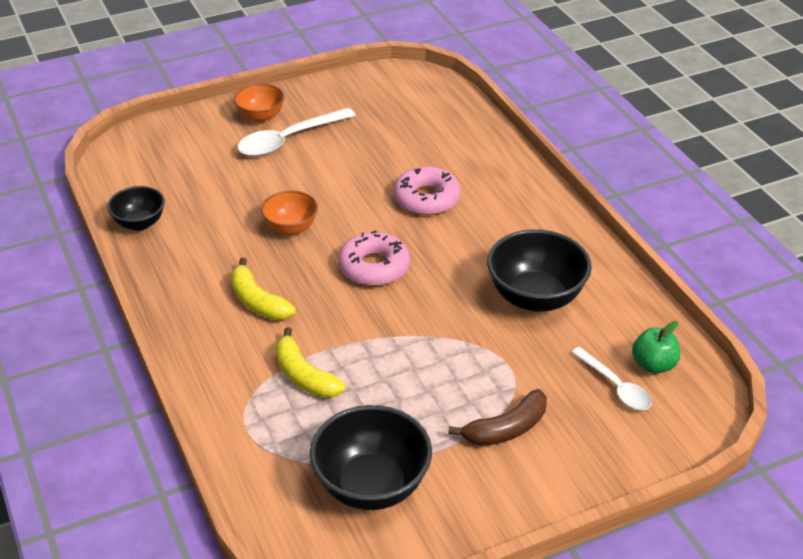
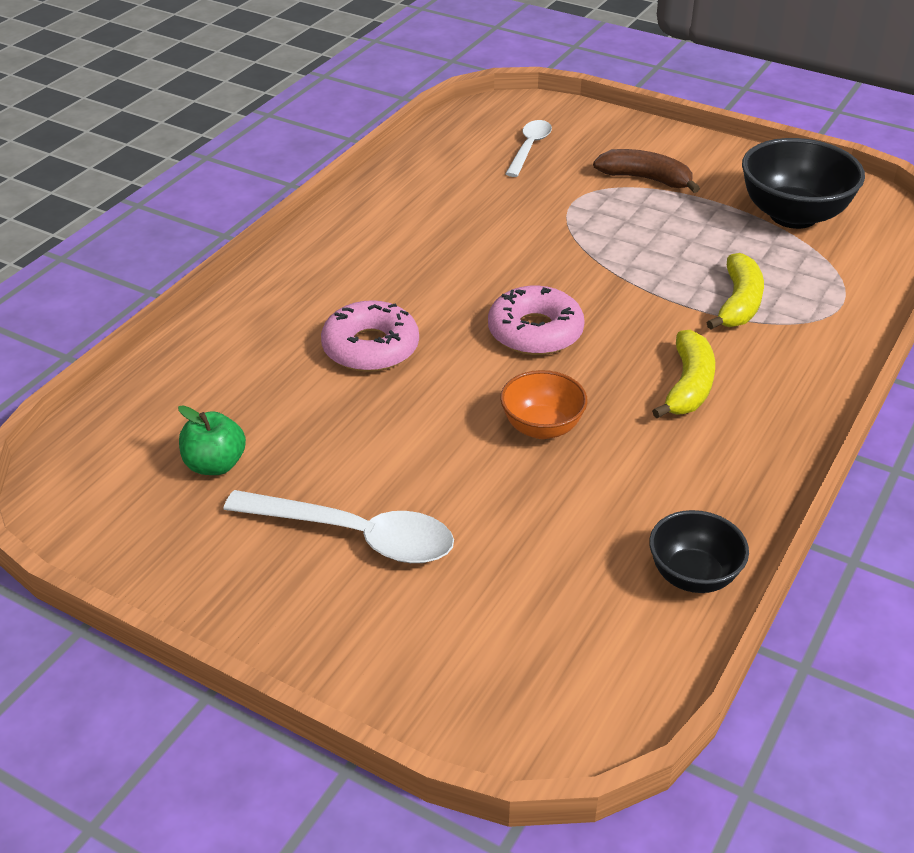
camera: 125 degrees left, 0 degrees up
(260, 116) = (319, 605): orange bowl -> none
(535, 297) = (462, 219): black bowl -> none
(653, 365) = (480, 139): green apple -> green apple (215, 465)

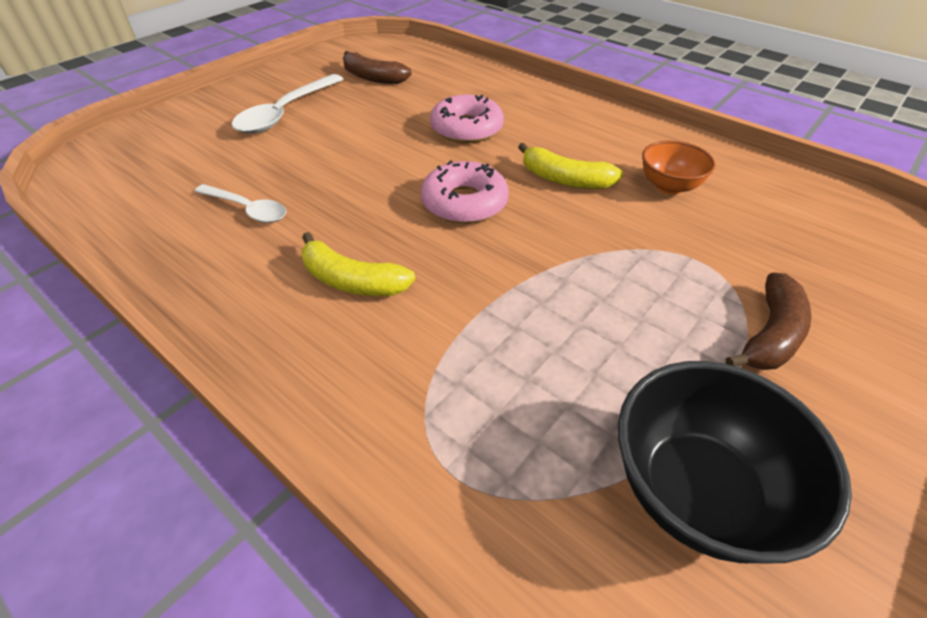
camera: 100 degrees right, 5 degrees up
(215, 465) = (372, 77): green apple -> brown banana
(529, 148) = (818, 246): white spoon -> white spoon (248, 209)
(542, 427) = (341, 190): orange bowl -> orange bowl (669, 186)
(693, 575) = (140, 234): black bowl -> none
(738, 303) = (477, 357): yellow banana -> yellow banana (565, 179)

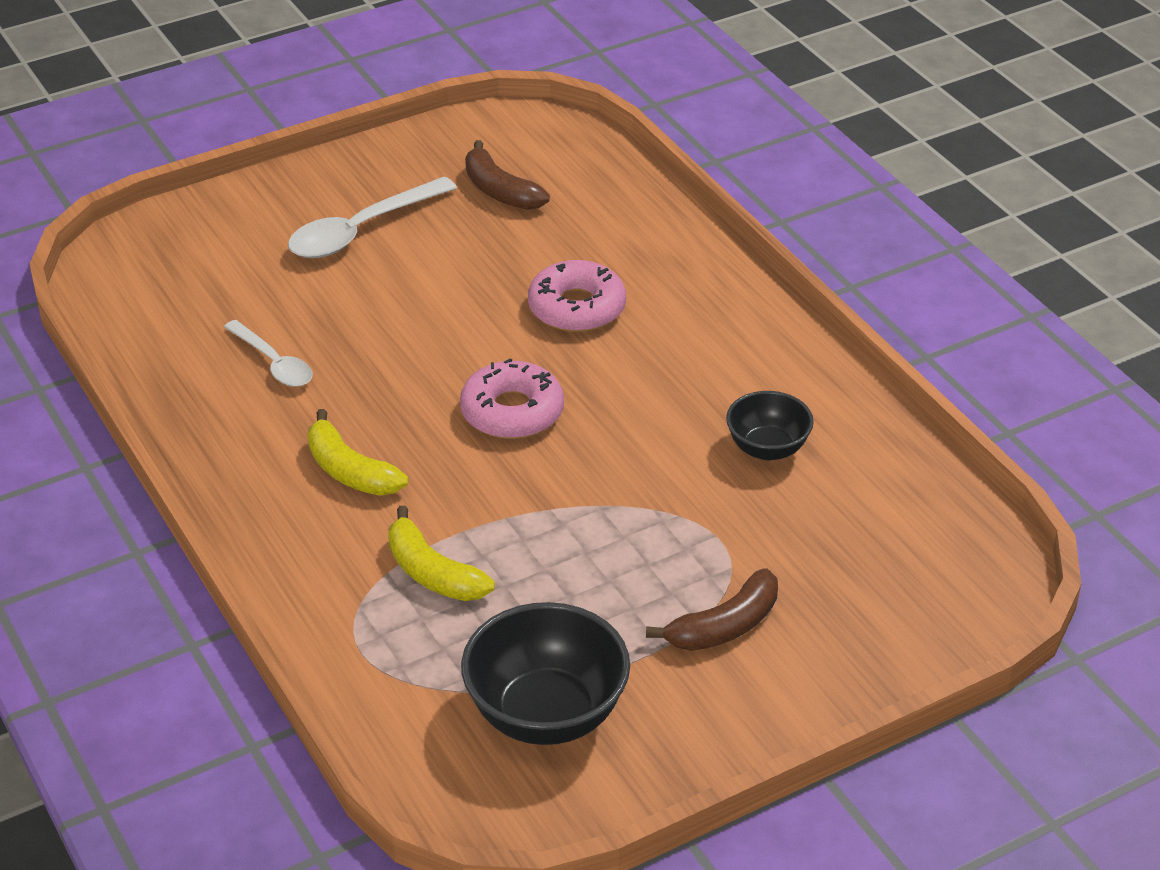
camera: 20 degrees right, 5 degrees down
(565, 179) = (648, 410): yellow banana -> yellow banana (432, 573)
(669, 186) = (767, 448): orange bowl -> black bowl

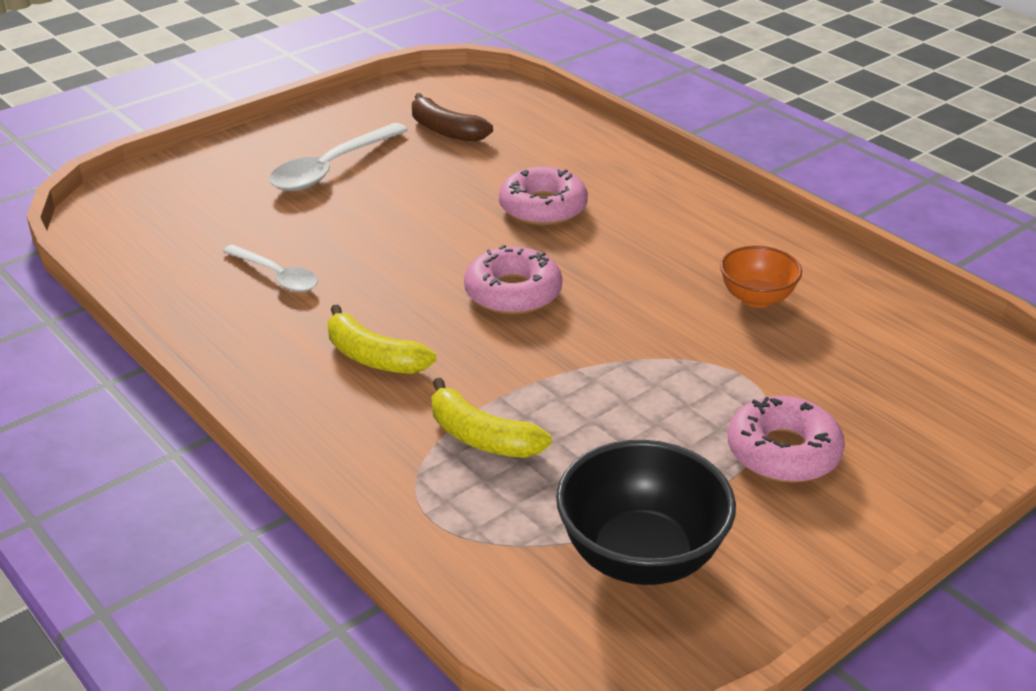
camera: 10 degrees left, 5 degrees down
(724, 626) = (783, 452): brown banana -> pink donut
(767, 448) = (756, 298): black bowl -> orange bowl

